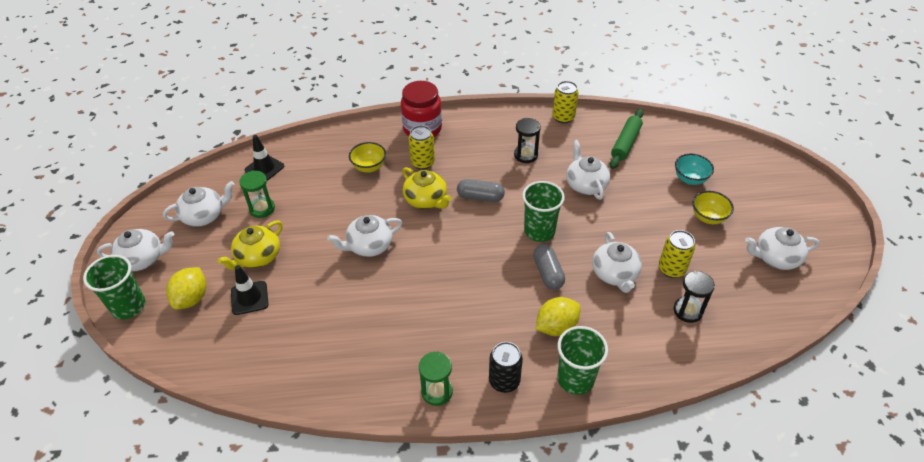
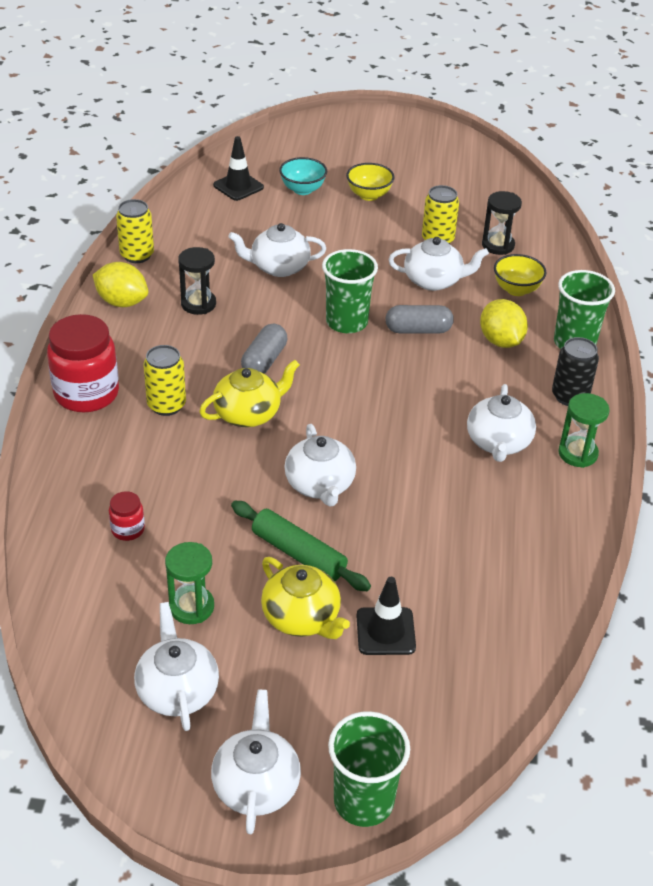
camera: 80 degrees left, 5 degrees down
(192, 298) = (368, 708): yellow lemon -> yellow lemon (122, 302)
(264, 168) = (87, 599): black traffic cone -> black traffic cone (238, 186)
(316, 171) = (128, 529): none -> red jar
(369, 167) = (148, 465): yellow bowl -> yellow bowl (516, 289)
(625, 143) = (217, 218): green rolling pin -> green rolling pin (298, 554)
(775, 258) = (440, 171): white teapot -> white teapot (498, 443)

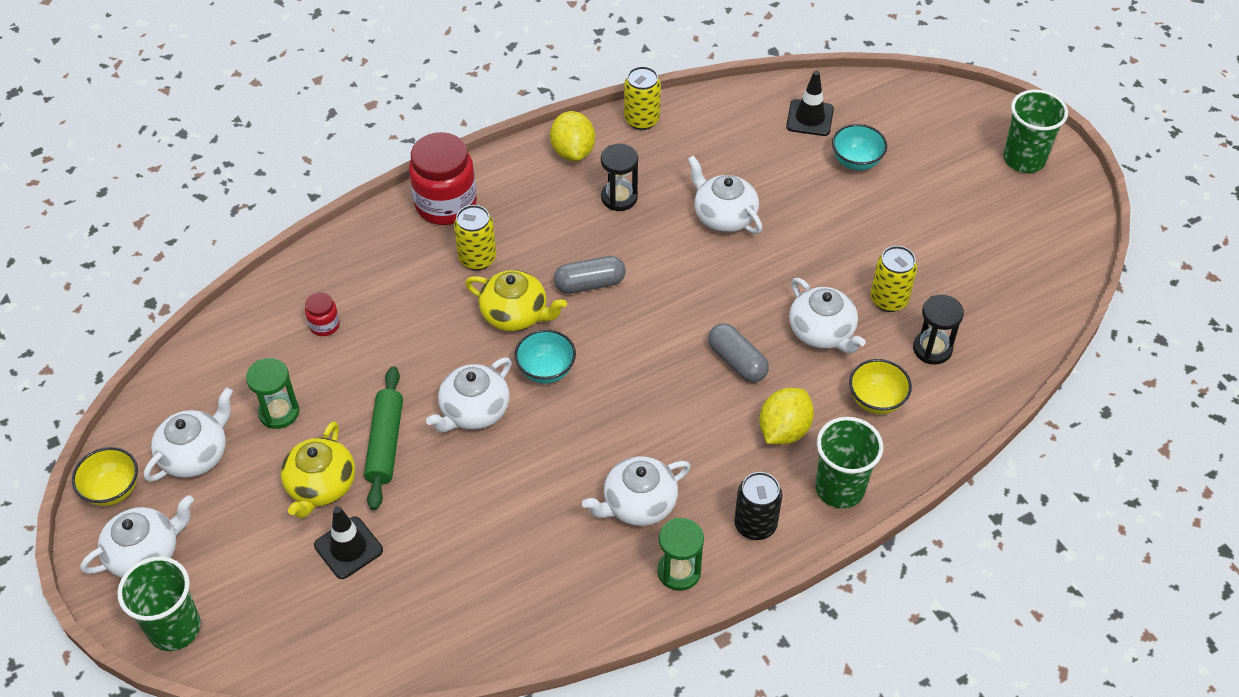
camera: 55 degrees right, 10 degrees up
(323, 426) = (546, 370): none -> turquoise bowl
(346, 322) = (696, 306): green cup -> green cup (1024, 159)
(369, 195) = (902, 211): yellow bowl -> yellow bowl (113, 490)

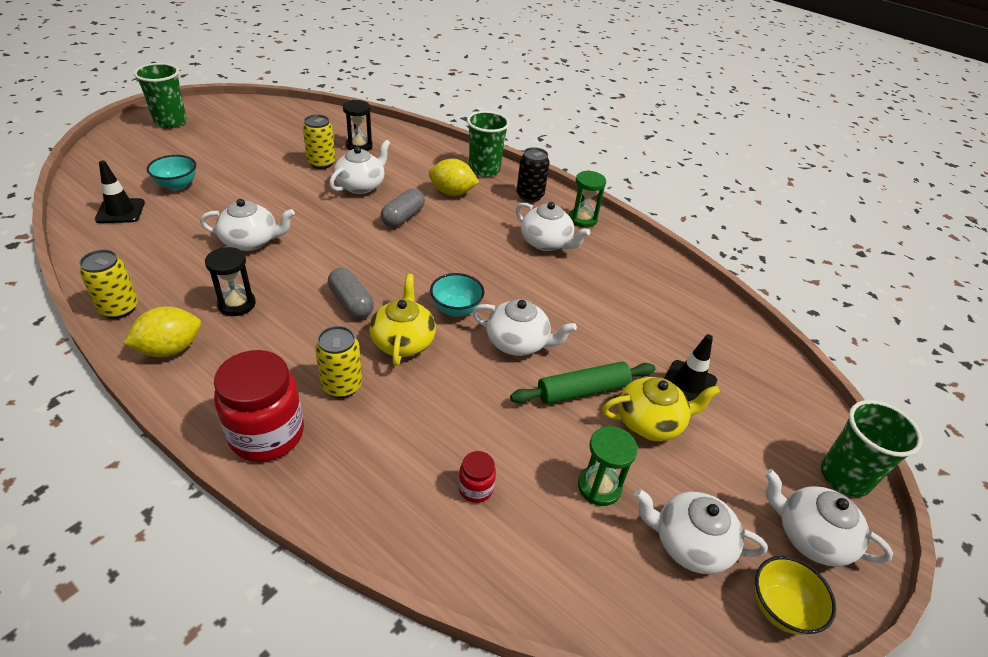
camera: 115 degrees left, 10 degrees down
(724, 216) = (251, 241): white teapot -> white teapot turned 120 degrees counterclockwise
(876, 400) = (410, 162): yellow bowl -> none

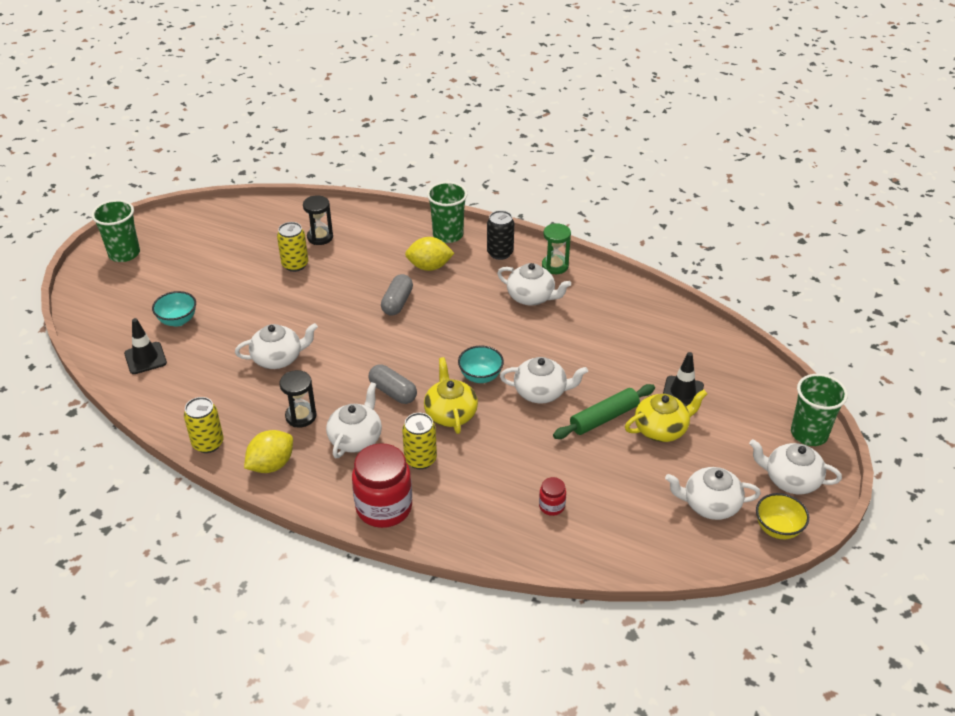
camera: 10 degrees left, 0 degrees up
(361, 186) = (344, 280): white teapot -> white teapot (356, 438)
(599, 487) = (638, 483): green hourglass -> none

